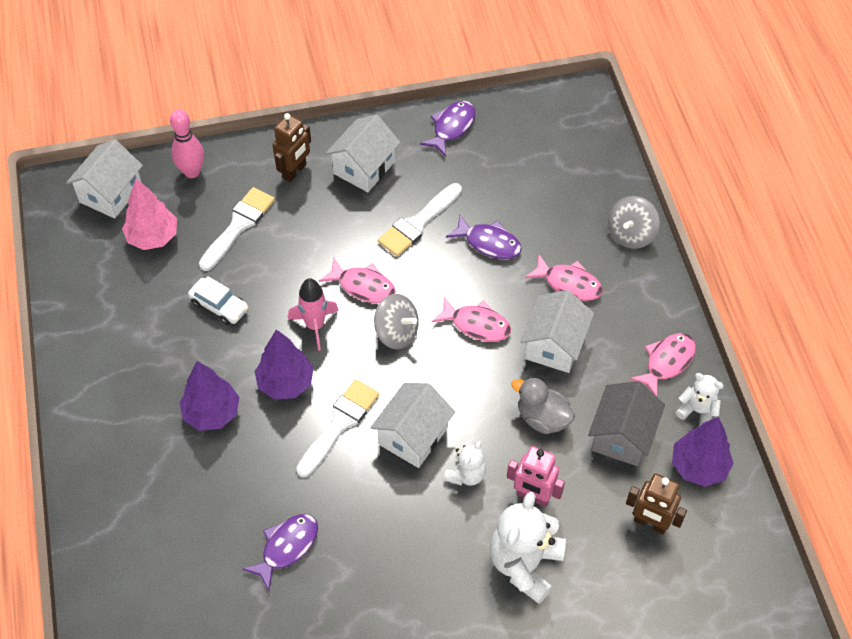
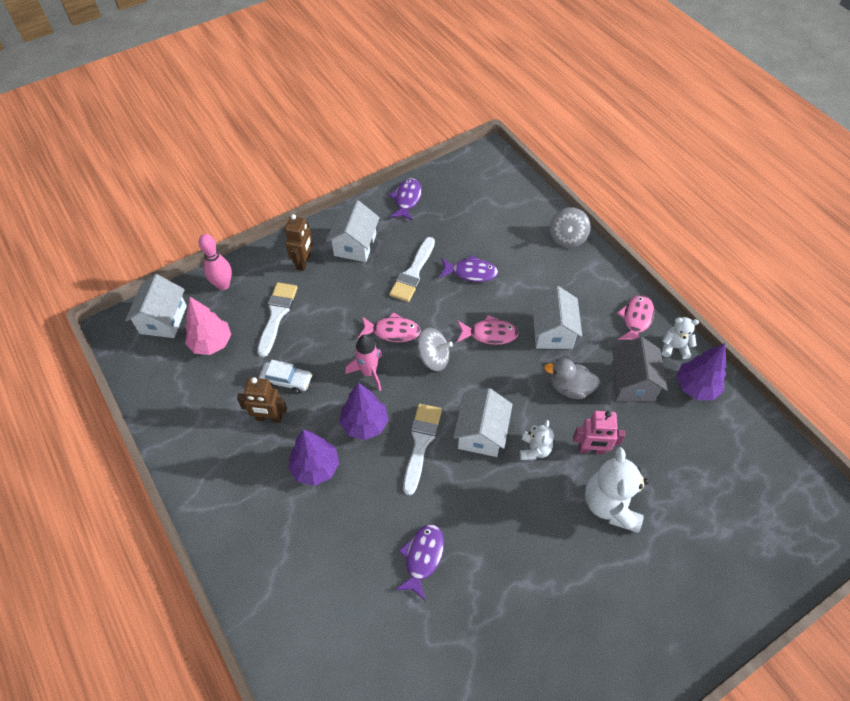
camera: 20 degrees left, 0 degrees up
(568, 283) = (541, 284): pink fish -> none
(650, 523) = (684, 441): brown robot -> brown robot (269, 418)

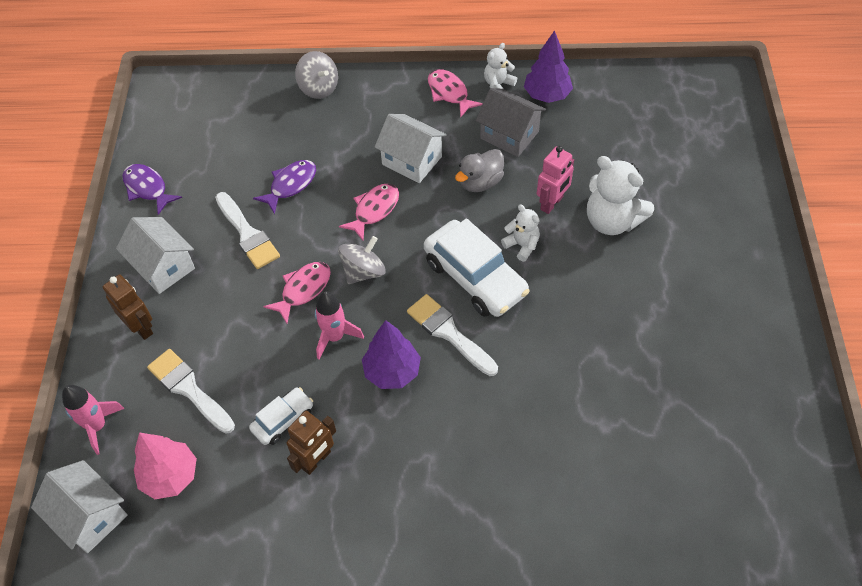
camera: 55 degrees left, 0 degrees up
(223, 285) = (97, 426): pink bowling pin -> pink rocket
(315, 467) = (408, 442): purple tree -> none
(422, 557) = (567, 395): purple fish -> none
(481, 433) = (475, 277): white house -> white car

